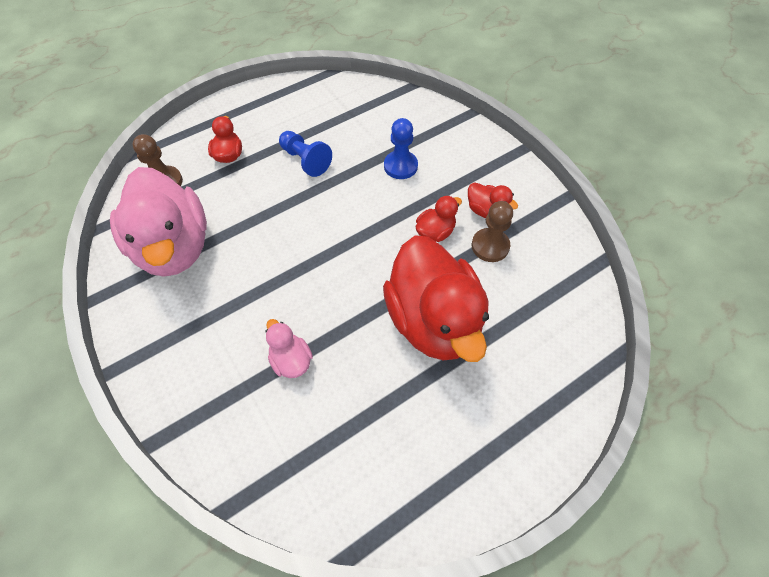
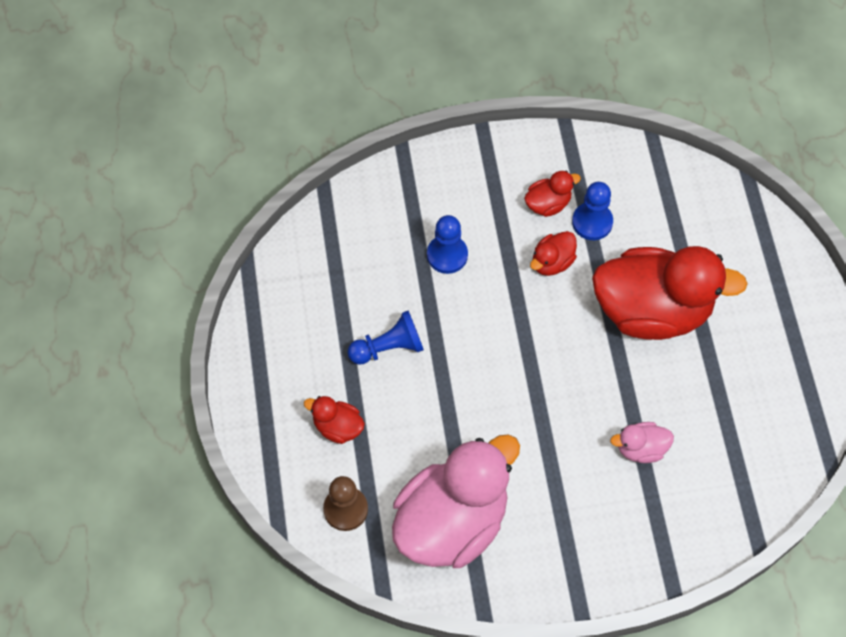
camera: 65 degrees left, 5 degrees up
(174, 247) = (452, 522): pink duck -> pink duck turned 45 degrees counterclockwise
(435, 232) = (552, 262): red duck -> red duck turned 120 degrees counterclockwise
(490, 246) = (592, 222): brown pawn -> blue pawn

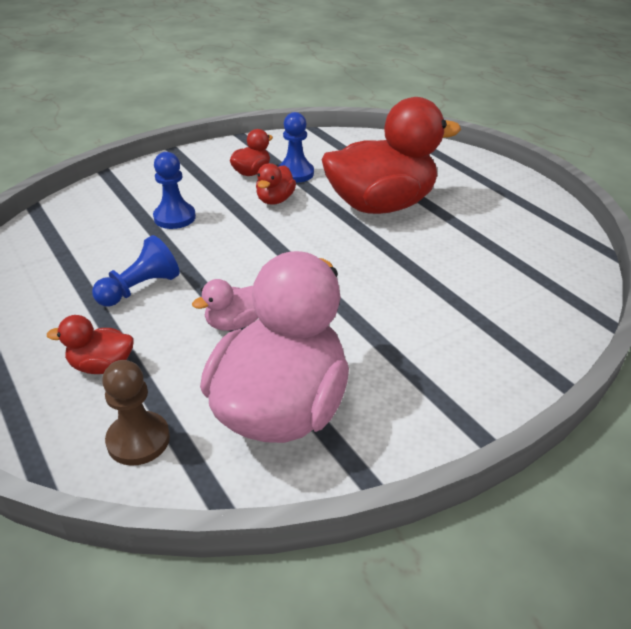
camera: 25 degrees left, 25 degrees down
(640, 448) = (440, 288): pink duck -> pink duck (234, 323)

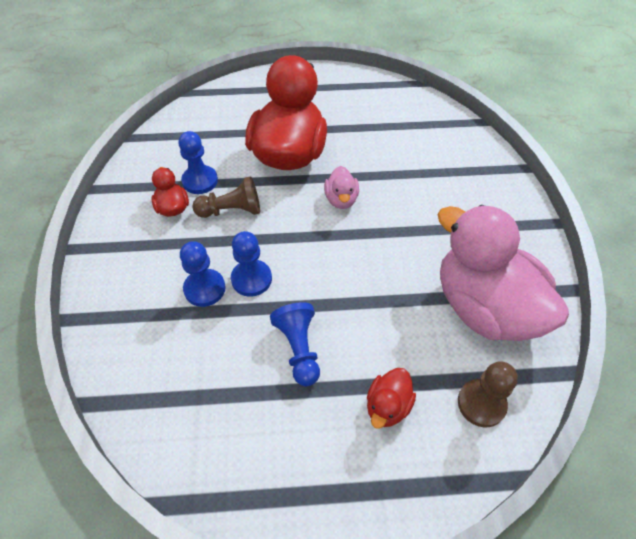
camera: 60 degrees left, 15 degrees up
(203, 237) = (251, 279): none -> blue pawn
(234, 323) = (382, 300): pink duck -> pink duck (341, 200)
(275, 200) = (232, 210): red duck -> brown pawn

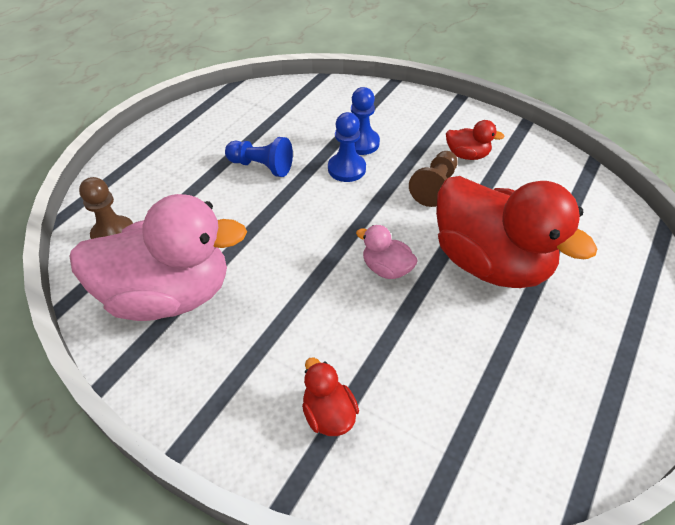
camera: 125 degrees right, 5 degrees down
(200, 181) = (492, 182): blue pawn -> none
(387, 406) = (173, 187): red duck -> red duck (328, 414)

